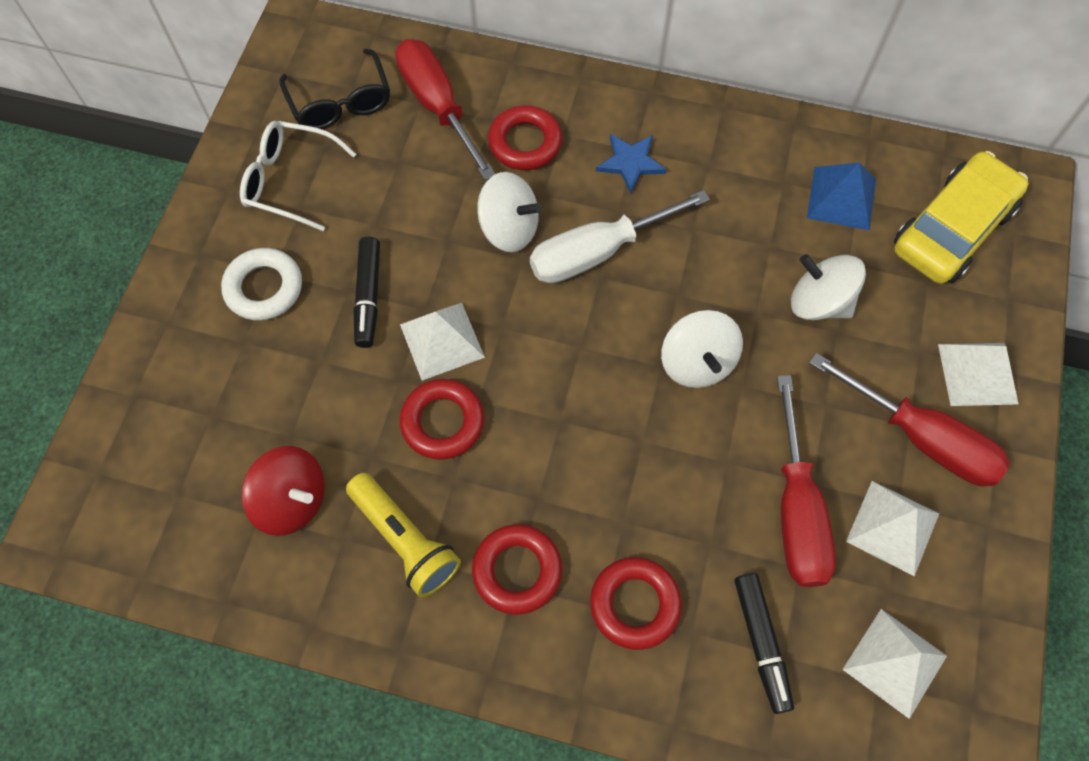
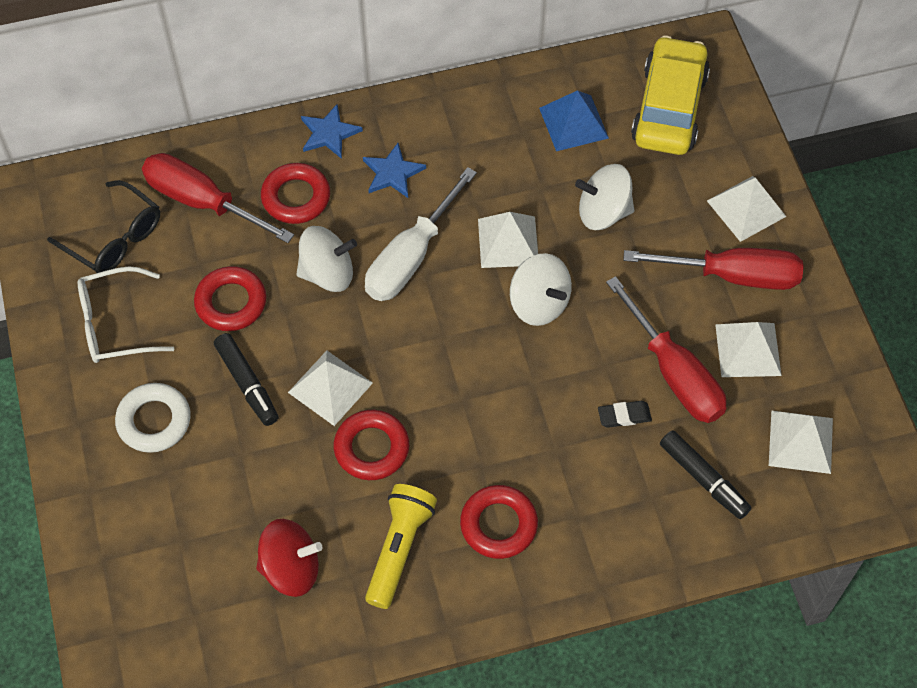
camera: 30 degrees left, 5 degrees down
(405, 540) = (399, 549): yellow flashlight -> yellow flashlight turned 90 degrees counterclockwise
(593, 97) = (329, 133): none -> blue star
(635, 604) = (599, 501): red ring -> red ring (231, 302)
(703, 284) = (508, 241): none -> white pyramid
(715, 527) = (624, 416): none -> black eraser

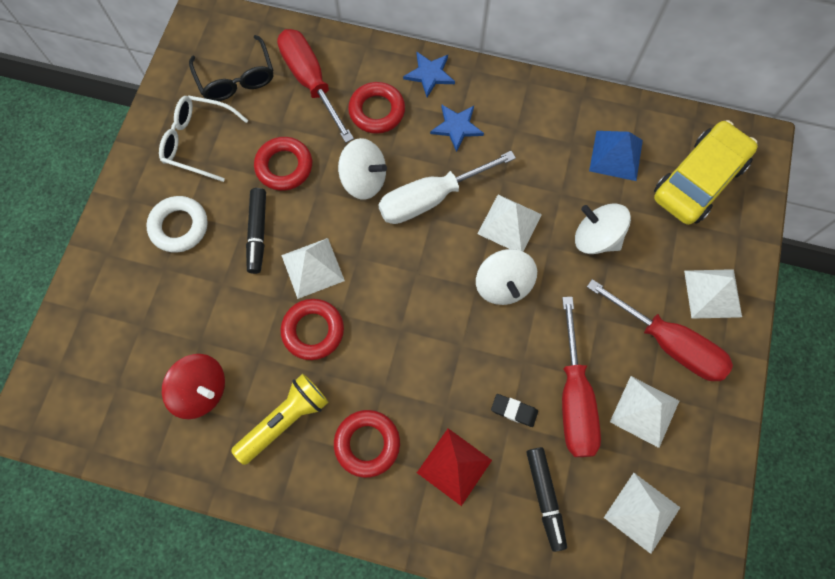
camera: 30 degrees right, 10 degrees up
(598, 498) = (454, 466): none -> red pyramid

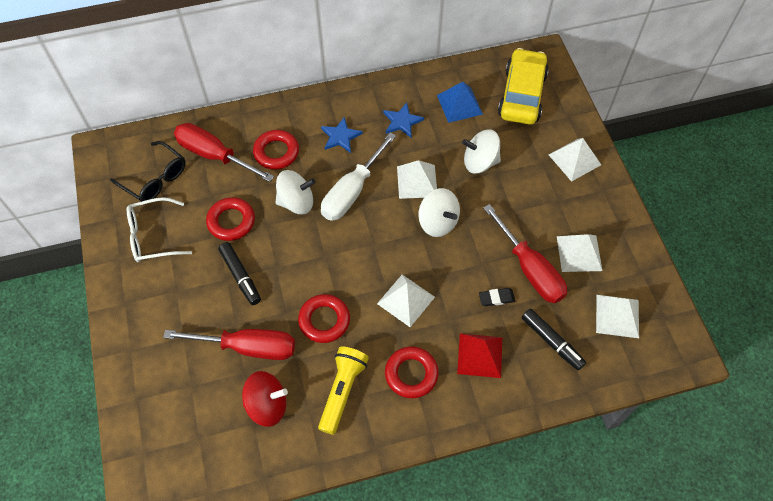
camera: 30 degrees left, 10 degrees down
(179, 226) = (176, 302): white ring -> none
(312, 268) = (296, 279): white pyramid -> white pyramid (406, 300)
(429, 74) = (299, 111): blue star -> blue star (402, 121)
(668, 343) = (566, 203): red screwdriver -> red screwdriver (247, 347)

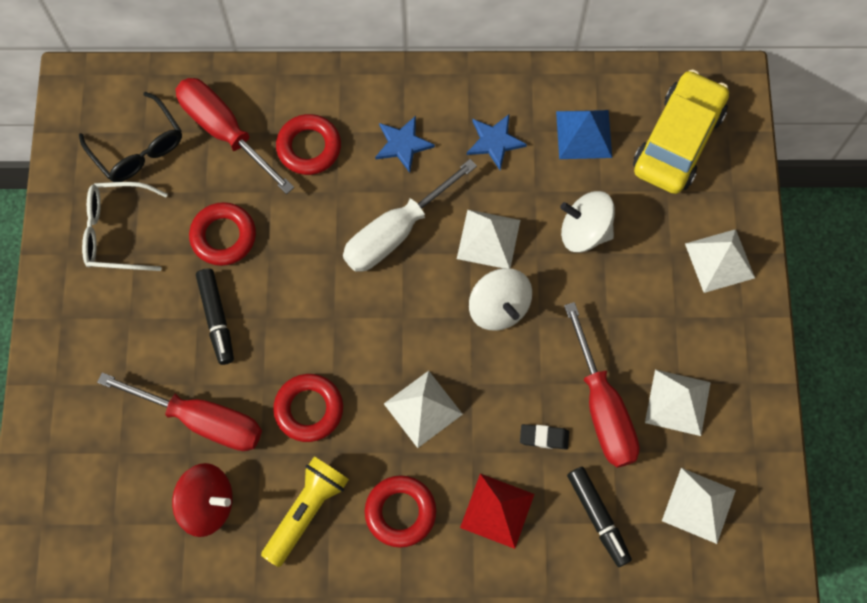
camera: 15 degrees right, 10 degrees up
(296, 202) = (317, 229): white spinning top -> none

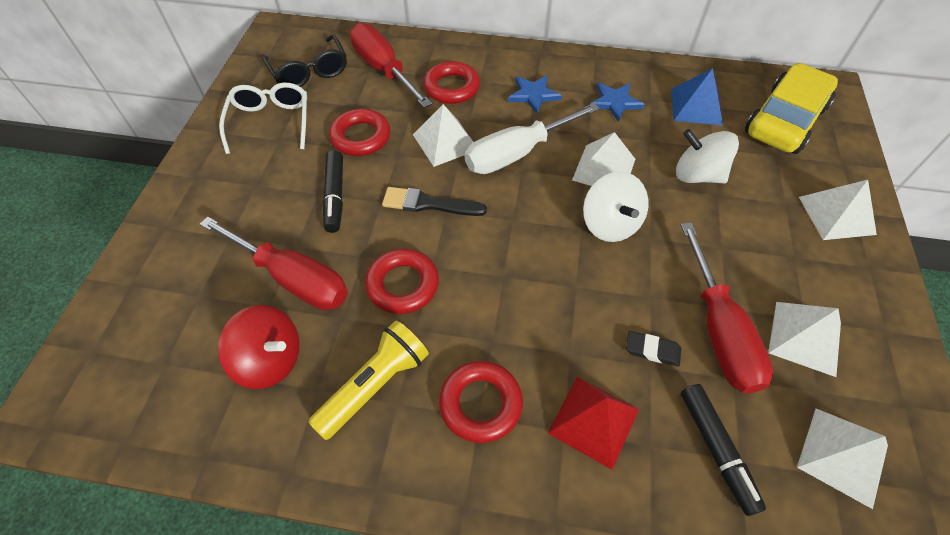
camera: 10 degrees right, 15 degrees down
(117, 232) = (270, 123): white glasses -> white glasses turned 75 degrees clockwise
(314, 313) = (428, 204): none -> black brush
(423, 409) = (521, 302): white pyramid -> white pyramid (445, 142)

